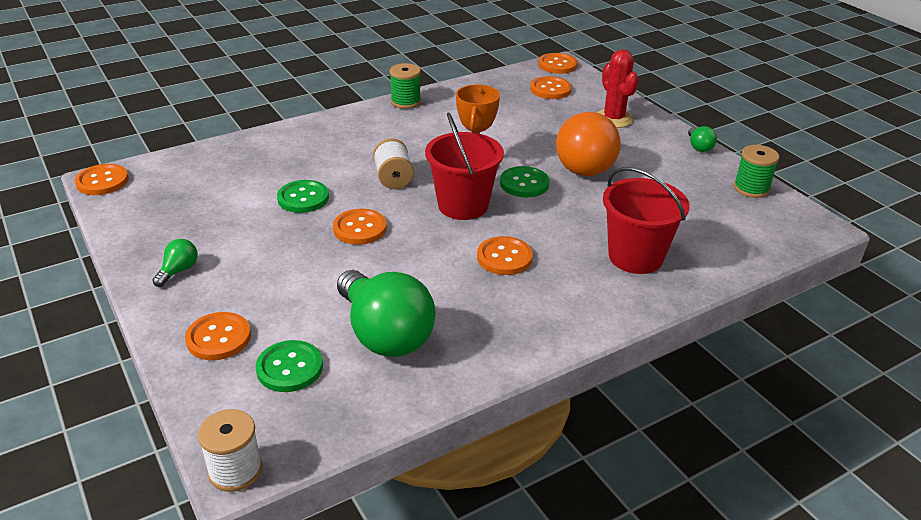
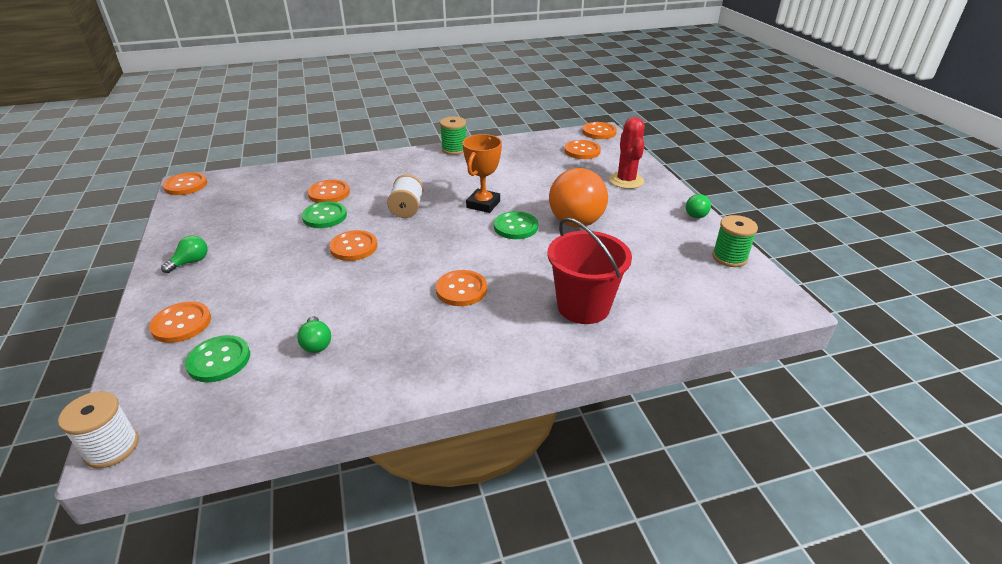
camera: 15 degrees right, 0 degrees up
(290, 170) = (329, 193): none -> orange button
(385, 334) = (316, 343): green light bulb -> green light bulb, size x0.42
(463, 205) = (451, 239): red bucket -> none

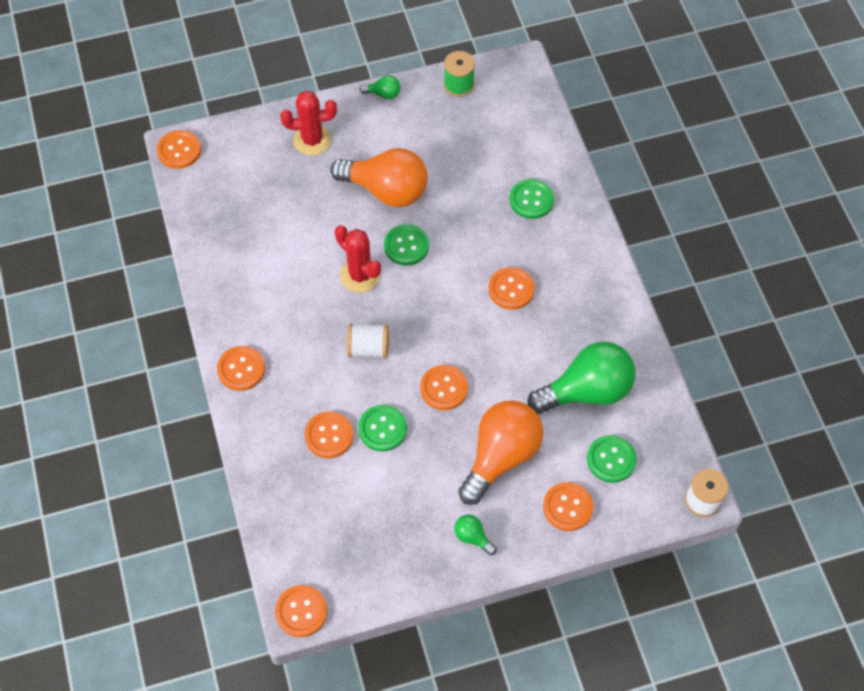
camera: 90 degrees left, 25 degrees up
(265, 280) = (501, 456): none -> orange light bulb
(316, 343) = (586, 391): green light bulb -> green light bulb, size x2.35
(454, 149) = (217, 311): green spool -> none
(483, 204) = (360, 275): orange trophy -> red cactus
(582, 151) = (234, 173): orange button -> orange button (241, 369)
(583, 307) = (531, 200): red bucket -> green button

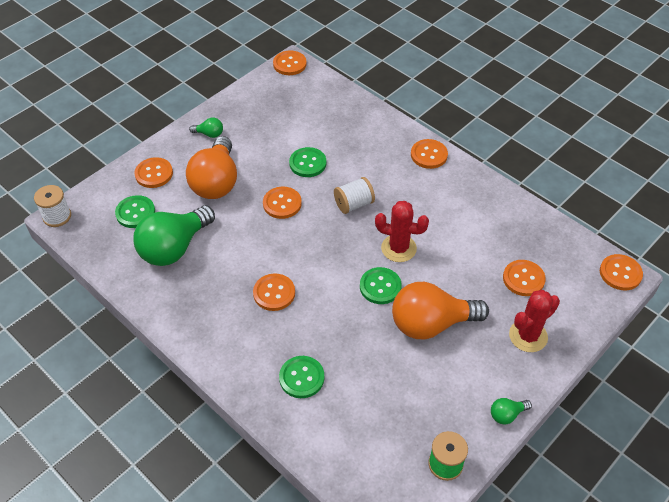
camera: 150 degrees right, 10 degrees down
(329, 435) = (340, 145): orange button -> orange button (523, 279)

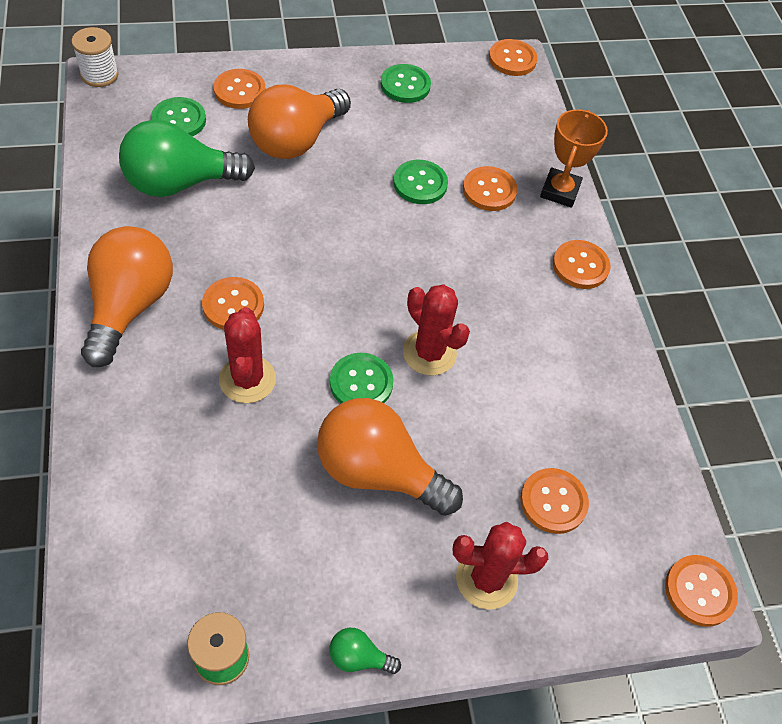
camera: 30 degrees right, 5 degrees up
(209, 134) = (342, 84): green light bulb -> none
(217, 332) = (129, 306): none -> orange light bulb
(282, 204) = (344, 210): orange button -> orange button (489, 190)
(301, 378) = (165, 423): green button -> green button (405, 85)
(321, 325) = (247, 379): none -> red cactus
(354, 204) = (427, 265): white spool -> none
(382, 122) = (560, 191): none -> orange trophy

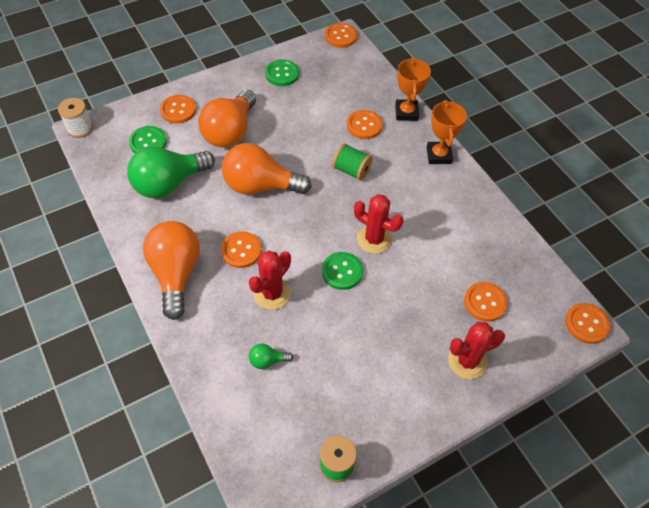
camera: 15 degrees left, 0 degrees up
(247, 379) = (272, 293): red cactus -> red cactus turned 60 degrees clockwise
(358, 657) = (415, 433): green light bulb -> green light bulb (267, 360)
(378, 472) = (376, 321): orange light bulb -> orange light bulb (260, 186)
(420, 183) = (320, 135): green button -> none
(441, 246) = (351, 170): none -> green spool
(580, 266) = (438, 155): orange button -> orange trophy

